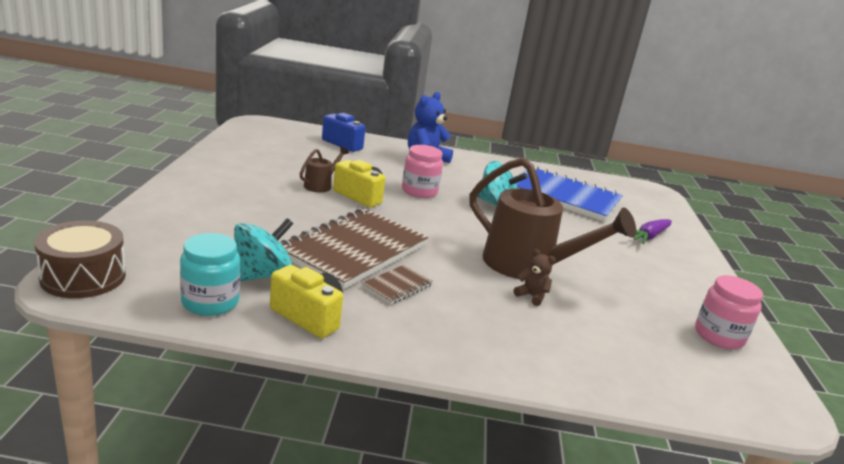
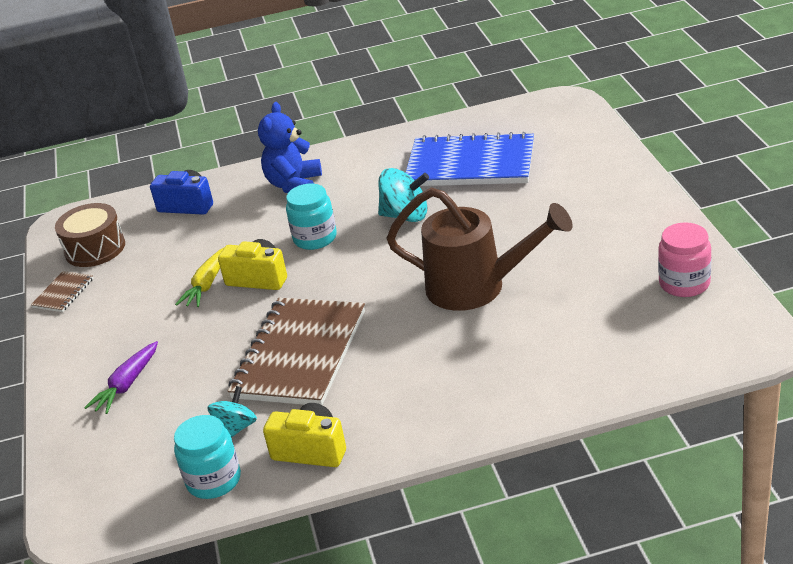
camera: 10 degrees left, 10 degrees up
(83, 277) = (79, 514): brown drum -> brown drum (95, 249)
(262, 275) = (236, 428): turquoise spinning top -> turquoise spinning top, size x0.66
(321, 185) = (207, 284): brown watering can -> yellow carrot
(397, 286) = (367, 376): brown notebook -> brown notebook (63, 293)
(419, 191) = (315, 238): pink jar -> turquoise jar
(531, 296) = (497, 323): brown teddy bear -> none
(649, 236) = (581, 181): purple carrot -> purple carrot (127, 384)

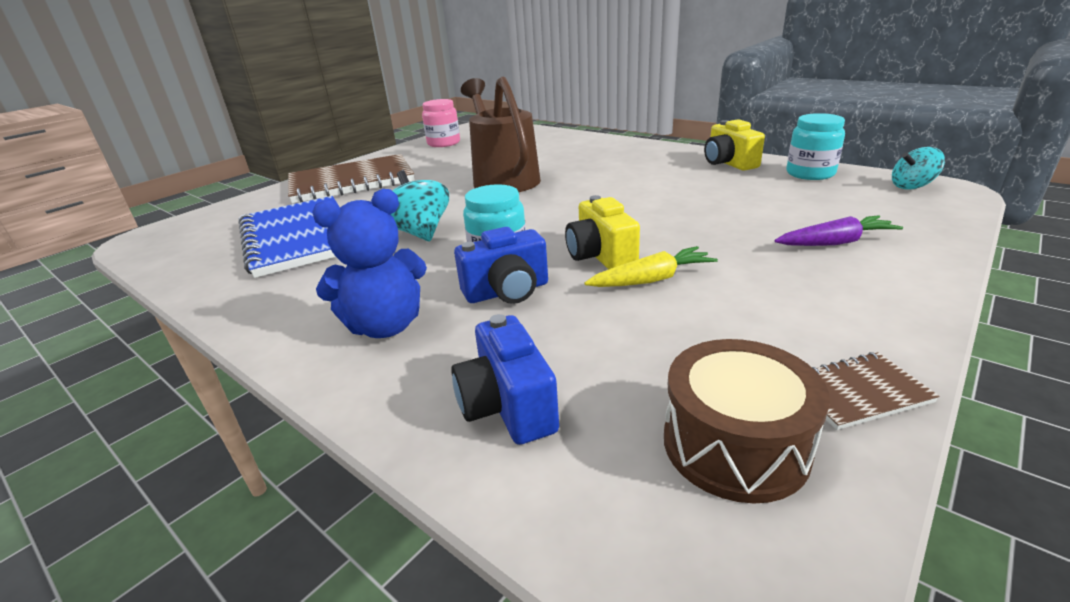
camera: 130 degrees left, 5 degrees down
(236, 428) = (764, 186): turquoise spinning top -> turquoise spinning top (912, 186)
(271, 230) = (507, 291): none -> blue camera
(300, 354) = (662, 198): brown notebook -> brown notebook (351, 182)

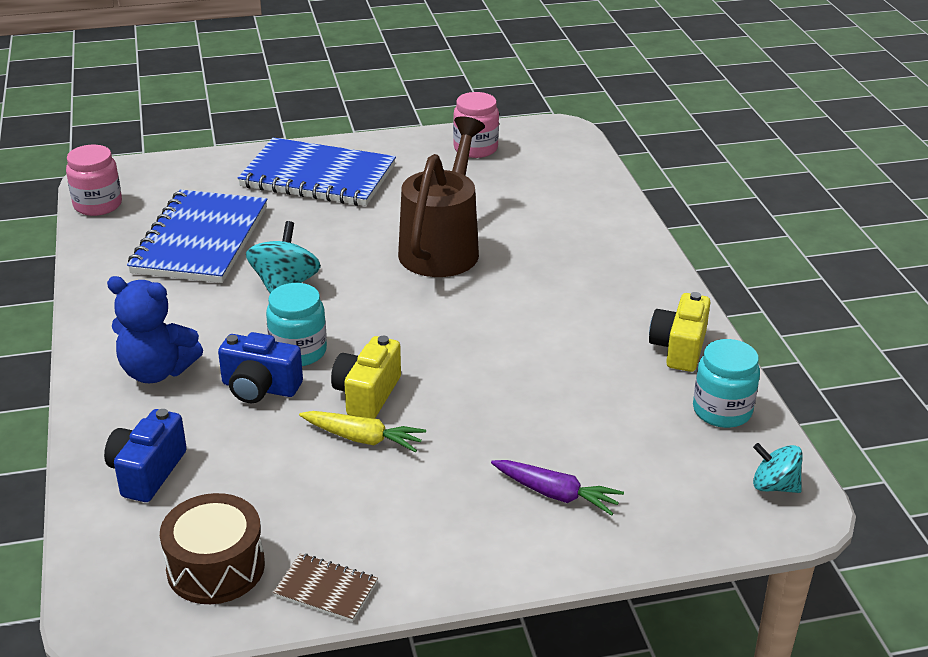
camera: 35 degrees right, 5 degrees up
(157, 255) = (98, 205): none -> pink jar
(351, 182) = (318, 176): brown notebook -> blue notebook

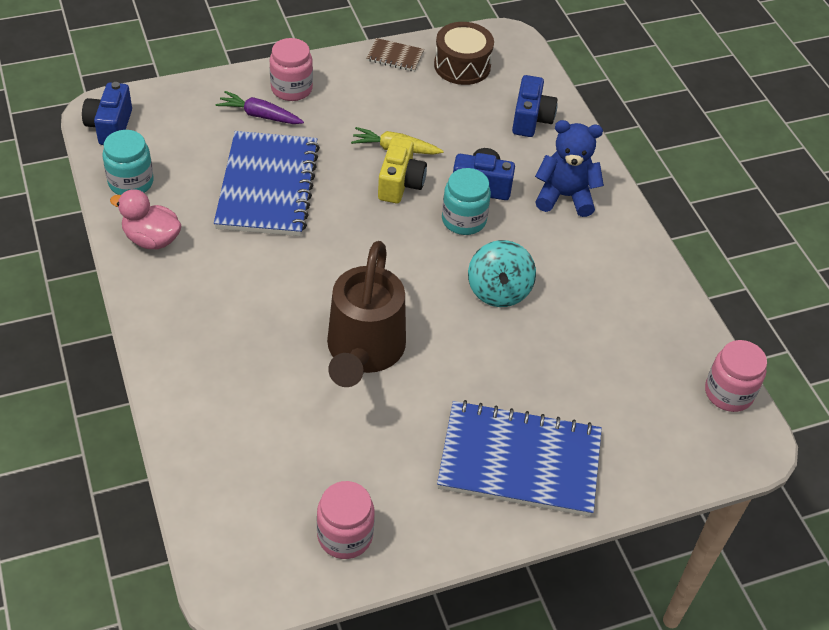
camera: 170 degrees right, 15 degrees up
(201, 240) = (600, 346): blue notebook -> blue notebook (267, 186)
(506, 536) = (291, 89): none -> pink jar
(679, 348) = (151, 239): yellow camera -> pink duck
(774, 486) = (110, 126): turquoise spinning top -> blue camera

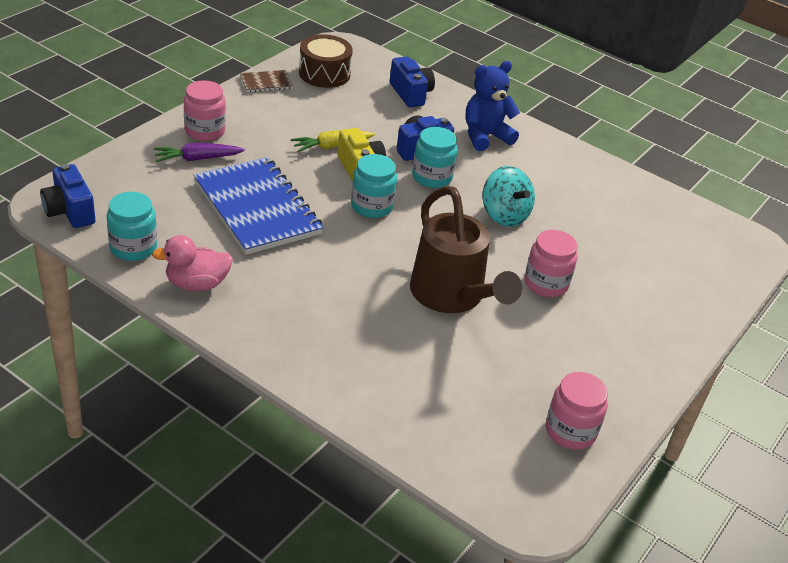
camera: 35 degrees left, 10 degrees down
(374, 227) = (371, 206): none -> turquoise jar
(519, 461) = (632, 322): blue notebook -> none
(728, 393) = (711, 220): pink jar -> pink jar (546, 284)

